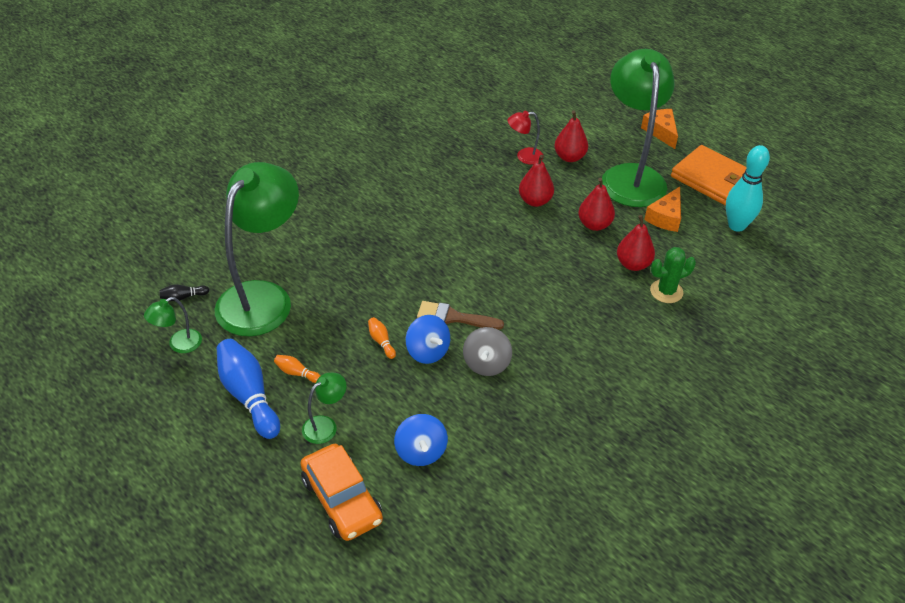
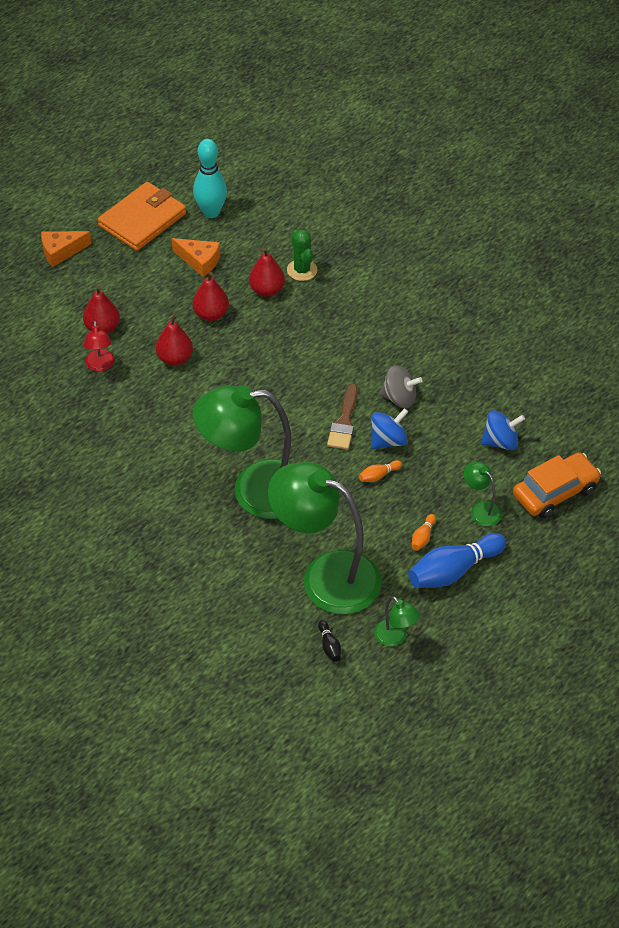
camera: 90 degrees left, 5 degrees up
(630, 176) = (135, 281): green lamp -> green lamp (254, 491)

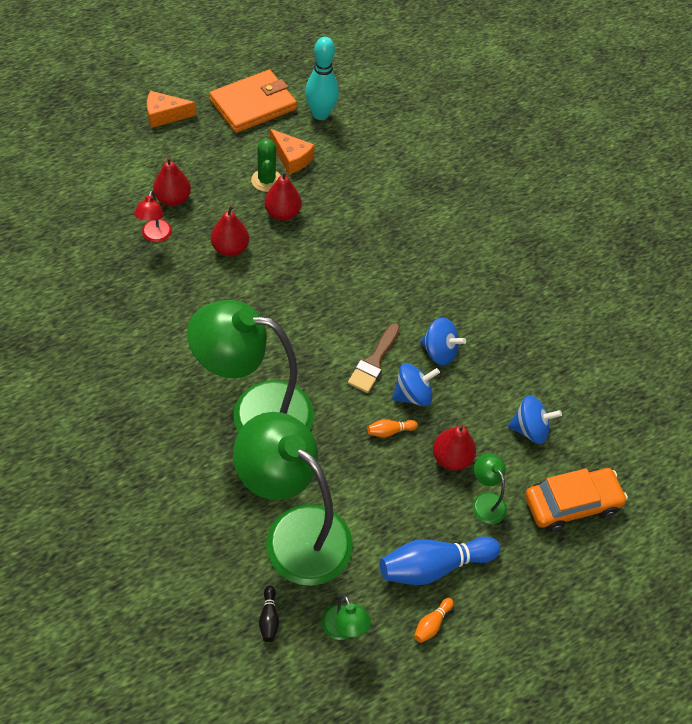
camera: 10 degrees right, 5 degrees up
(267, 290) = (345, 203): red pear -> red pear (451, 458)
(302, 270) = (387, 193): green cactus -> green cactus (266, 180)
(399, 398) = (439, 351): grey spinning top -> blue spinning top
(423, 537) = (413, 516): orange bowling pin -> orange bowling pin (431, 624)

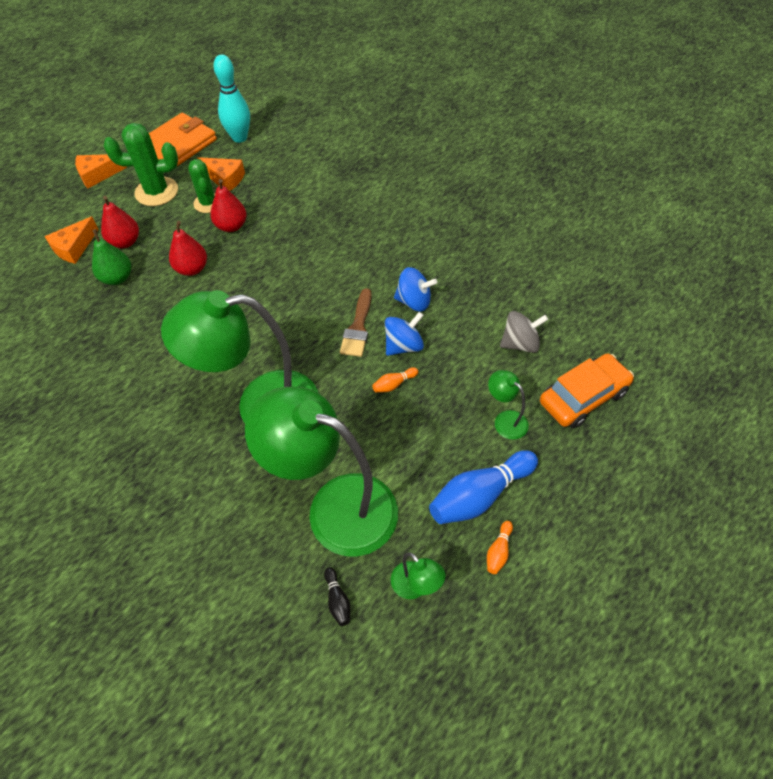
camera: 10 degrees left, 0 degrees up
(122, 190) = (74, 248): none -> orange cheese
(155, 236) = (117, 278): red lamp -> green pear
(218, 152) = (156, 192): none -> green cactus
(451, 458) = (459, 391): red pear -> none
(529, 429) = (520, 343): blue spinning top -> grey spinning top

